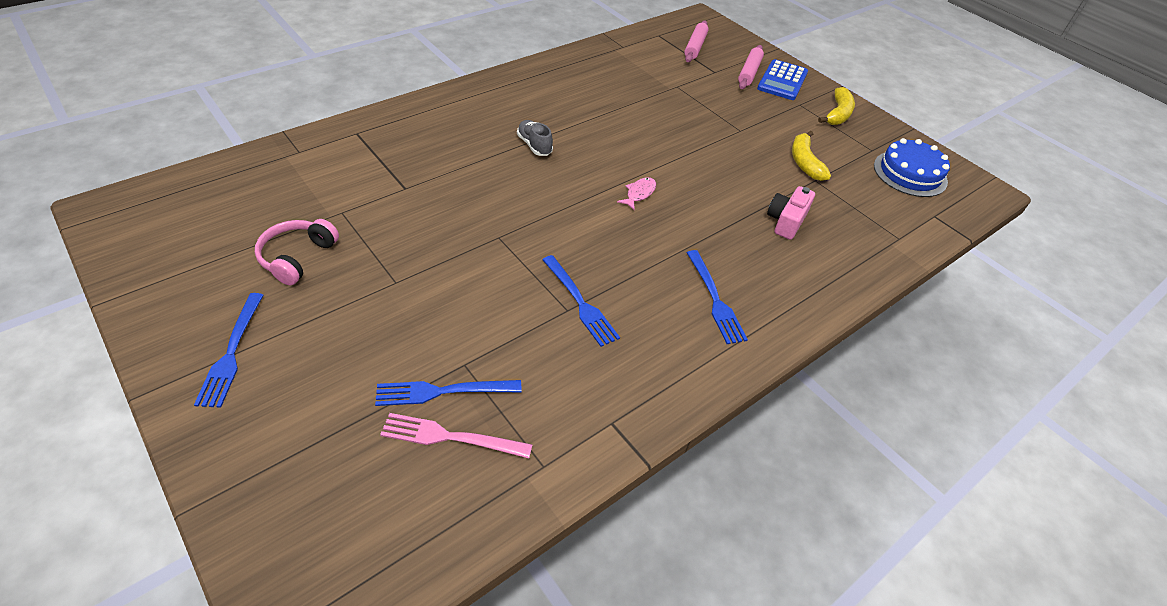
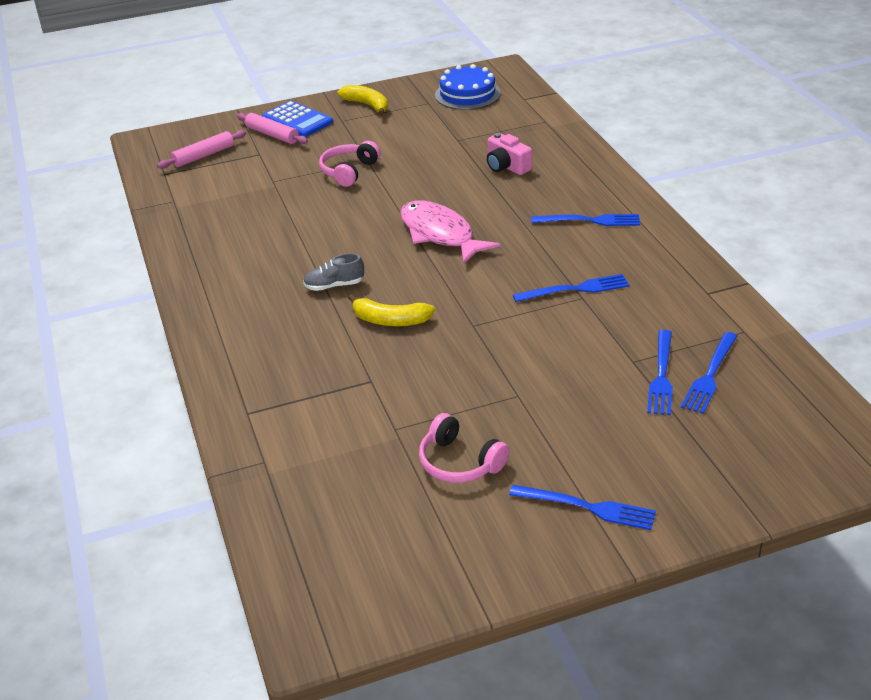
camera: 65 degrees left, 10 degrees down
(449, 437) = (710, 376): pink fork -> blue fork
(639, 193) = (440, 234): pink fish -> pink fish, size x2.26
(695, 47) = (204, 156): pink rolling pin -> pink rolling pin turned 75 degrees counterclockwise
(716, 123) = (349, 171): none -> pink headphones
(805, 162) = (431, 139): yellow banana -> yellow banana (390, 320)

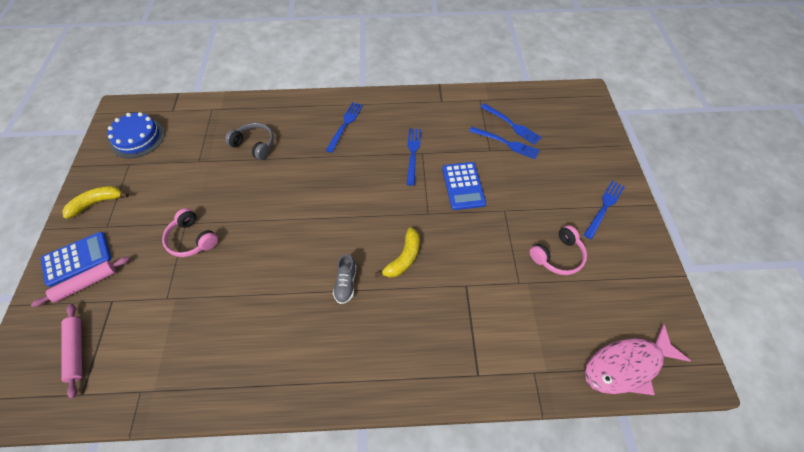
camera: 75 degrees left, 20 degrees up
(440, 234) = (315, 204): pink fish -> pink fish (626, 366)
(506, 166) = (254, 145): pink camera -> grey headphones
(541, 347) = (463, 186): none -> blue calculator

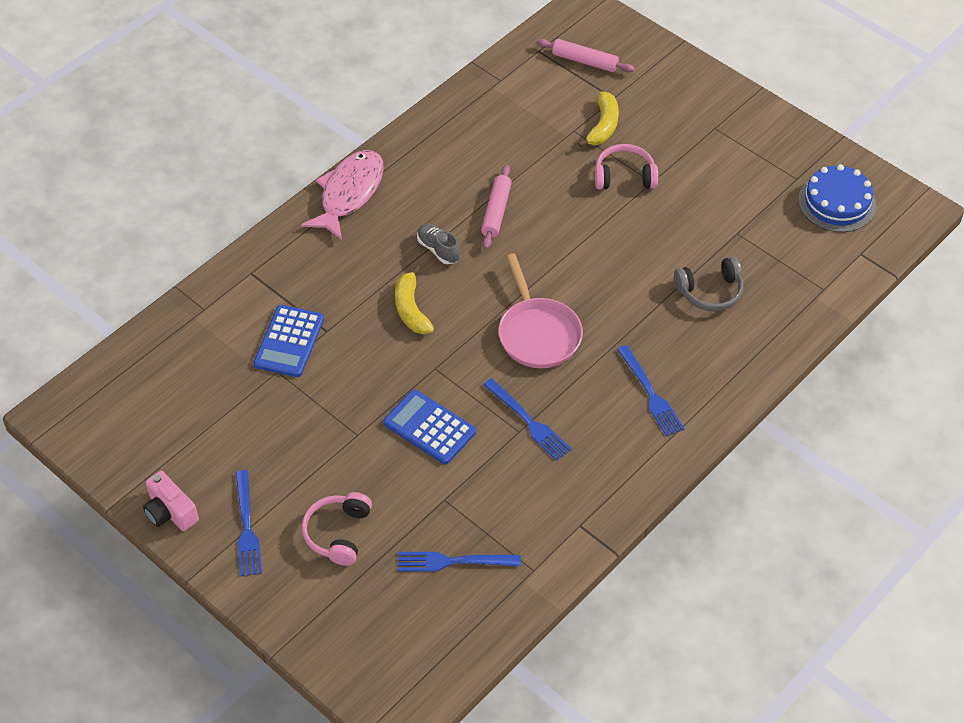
camera: 135 degrees right, 5 degrees down
(77, 259) = (692, 95): blue calculator -> blue calculator (289, 341)
(86, 284) = (653, 90): pink rolling pin -> pink rolling pin (496, 212)
(97, 203) = (758, 133): yellow banana -> yellow banana (603, 126)
(356, 190) = (538, 333): none -> pink pan
(506, 143) = (433, 526): blue fork -> none
(558, 256) = (258, 427): pink headphones -> pink headphones (338, 533)
(626, 366) = (123, 374): pink fish -> pink fish (349, 193)
(645, 246) = (170, 511): none -> pink camera

